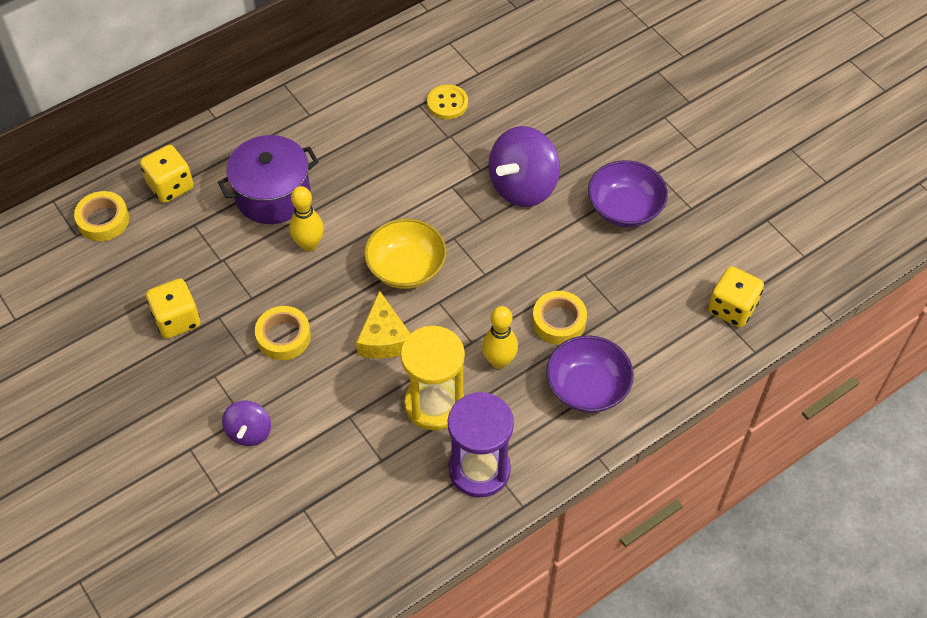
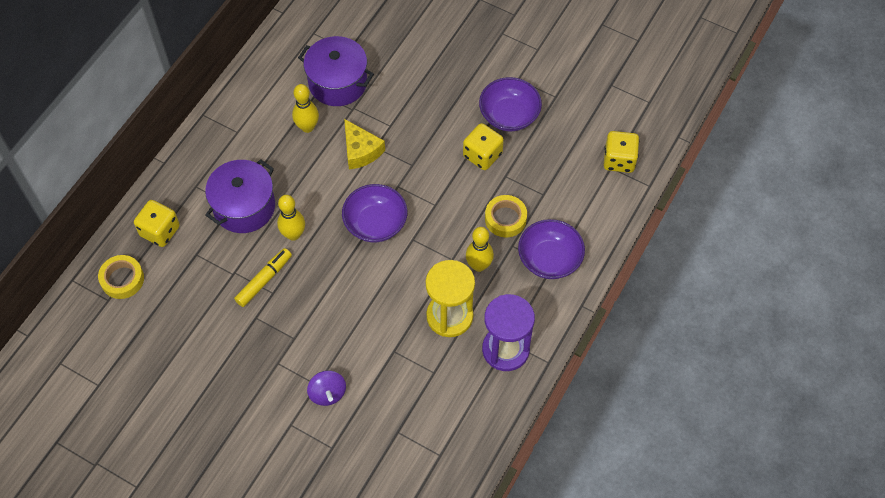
camera: 25 degrees left, 5 degrees up
(177, 320) = (225, 333): yellow dice -> yellow dice (482, 155)
(250, 280) = (264, 280): none -> yellow marker
(283, 337) = (313, 312): yellow tape -> none
(384, 338) = (387, 282): yellow cheese -> yellow cheese (361, 151)
(388, 137) = (307, 127): none -> yellow bowling pin
(406, 268) = (375, 223): yellow bowl -> purple bowl
(447, 103) = (338, 83): yellow button -> purple pot
(523, 186) = (428, 126): purple spinning top -> none

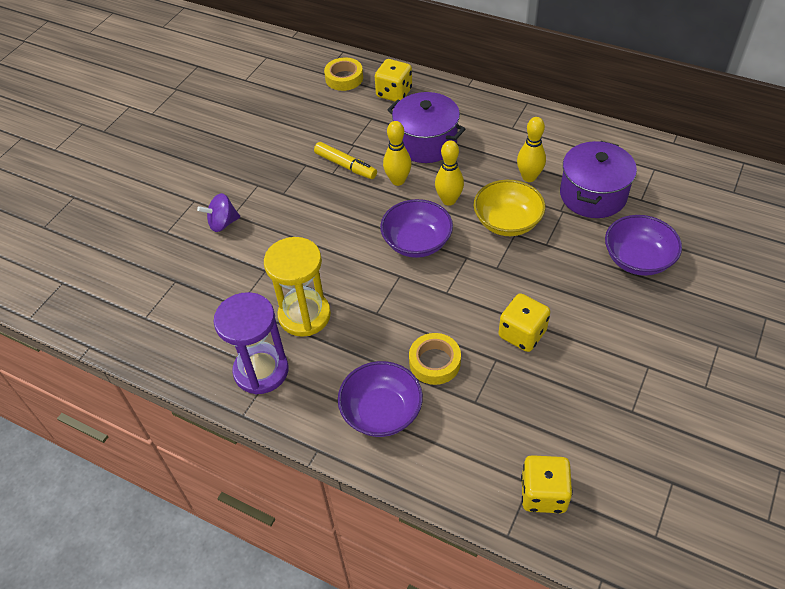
camera: 90 degrees right, 10 degrees down
(361, 151) = (507, 222): yellow cheese -> yellow bowl
(479, 265) = (369, 339): yellow bowling pin -> yellow bowling pin (449, 200)
(509, 115) = (588, 359): purple bowl -> purple bowl (637, 259)

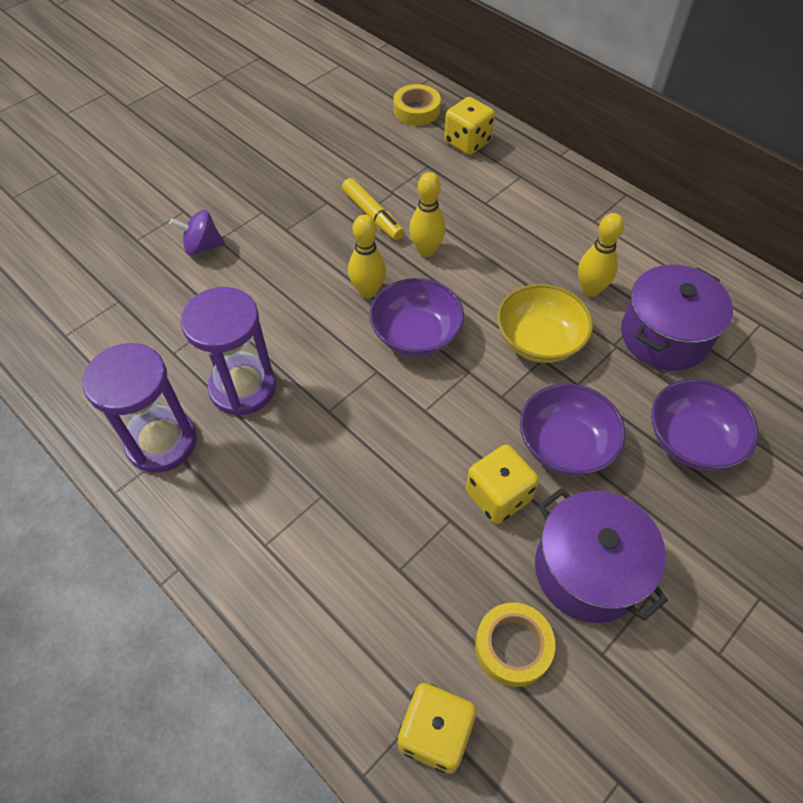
camera: 15 degrees right, 5 degrees up
(304, 315) = (243, 387): yellow hourglass -> purple hourglass
(381, 412) = (278, 544): purple bowl -> purple bowl (565, 445)
(426, 143) = (480, 212): purple pot -> purple pot (588, 570)
(434, 362) = (371, 499): yellow tape -> yellow tape (513, 646)
(449, 200) = (477, 292): yellow bowling pin -> yellow bowling pin (368, 291)

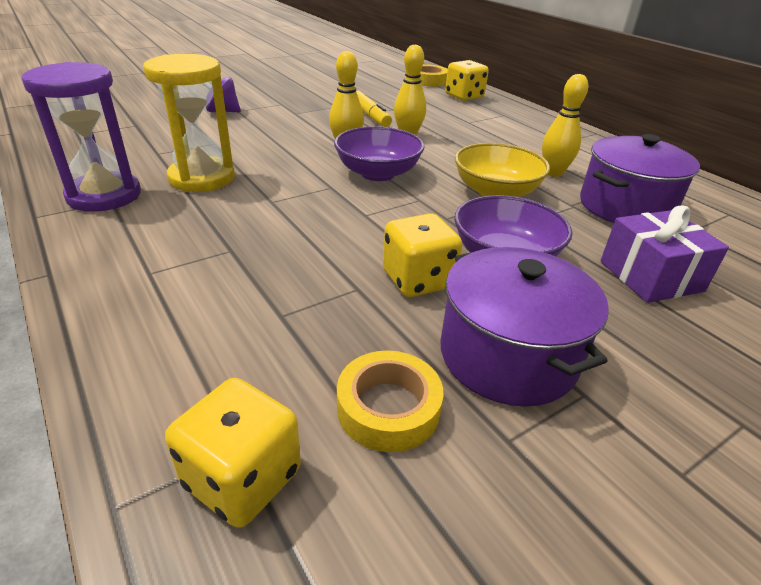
camera: 10 degrees right, 20 degrees down
(243, 387) = (202, 178): purple hourglass -> yellow hourglass
(691, 440) = (651, 276): purple bowl -> purple gift

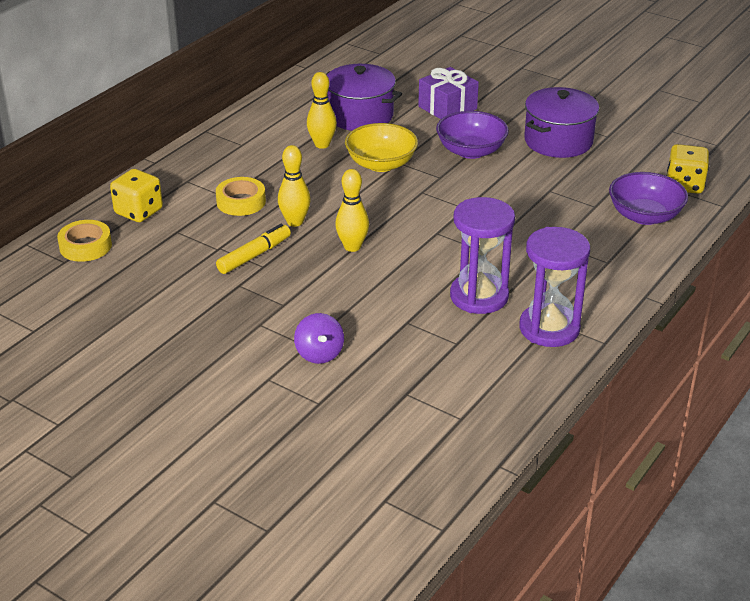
camera: 110 degrees left, 0 degrees up
(202, 178) = (479, 296): yellow hourglass -> purple hourglass
(378, 173) = (393, 218): purple bowl -> purple bowl (644, 216)
(388, 408) = (620, 163): yellow tape -> yellow tape (241, 202)
(418, 280) = (522, 174): yellow dice -> none

